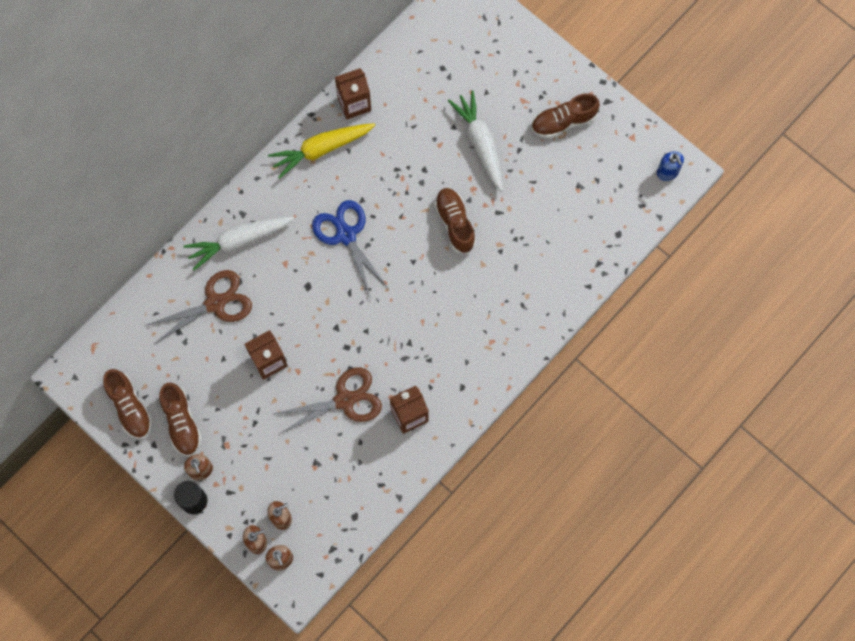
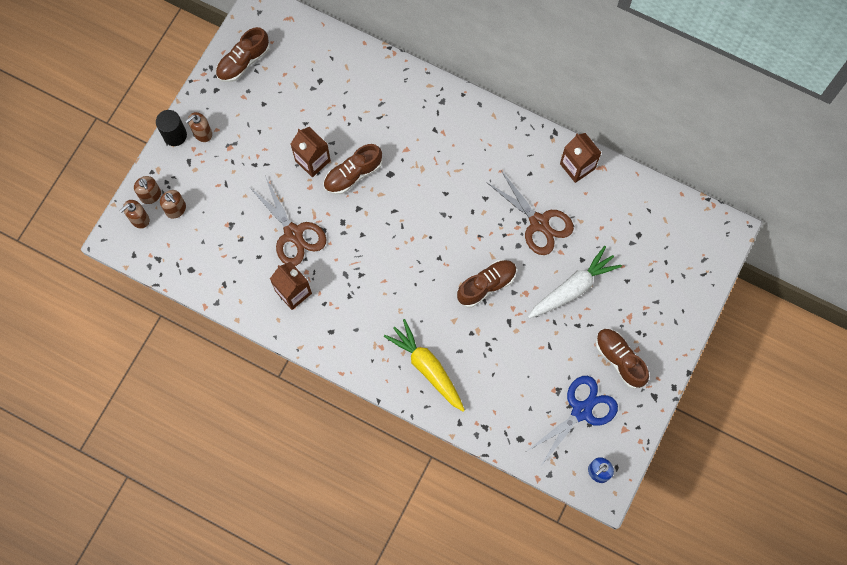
camera: 75 degrees right, 0 degrees up
(181, 423) = (240, 106): brown shoe -> brown shoe (353, 174)
(215, 303) = (353, 103): brown scissors -> brown scissors (539, 223)
(238, 241) = (415, 105): white carrot -> none
(321, 150) = (523, 150): yellow carrot -> yellow carrot (427, 367)
(346, 235) = (447, 193): blue scissors -> blue scissors (581, 411)

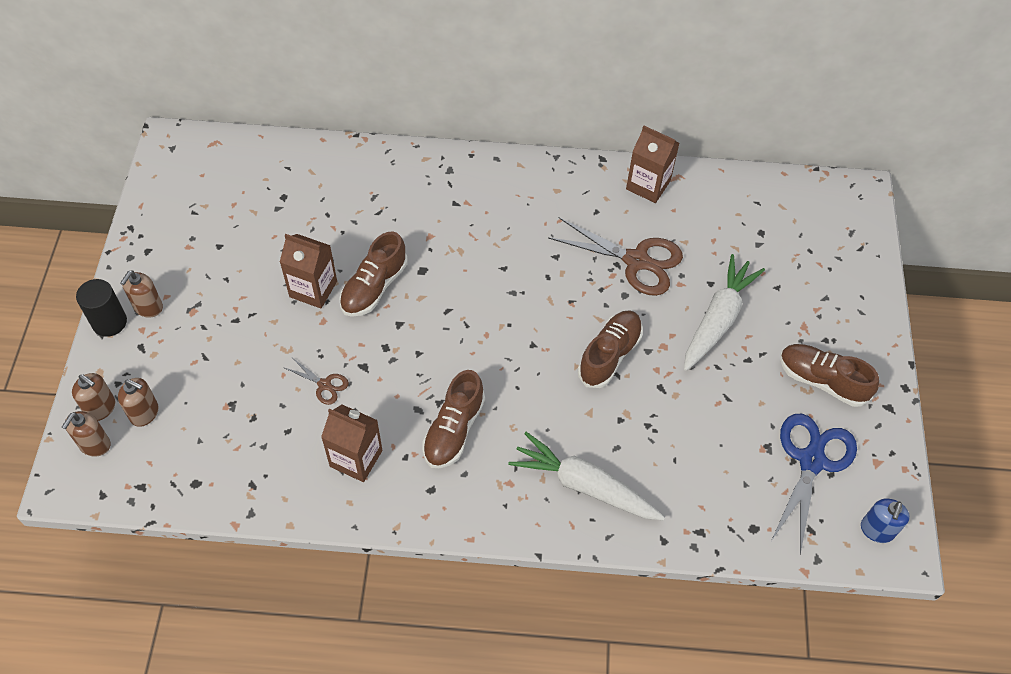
camera: 25 degrees left, 15 degrees down
(243, 62) = (173, 208): brown shoe -> brown shoe (454, 430)
(293, 234) = (324, 385): brown scissors -> brown scissors, size x0.48
(427, 367) = (584, 485): yellow carrot -> white carrot

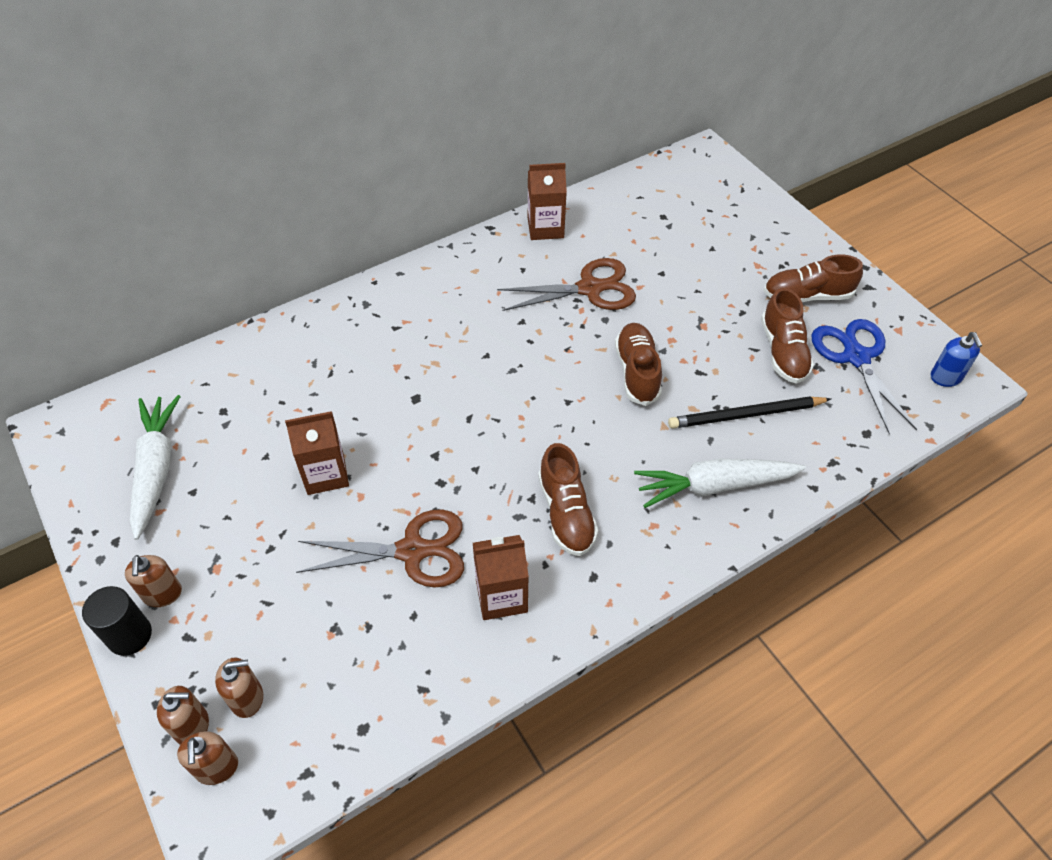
camera: 35 degrees left, 5 degrees down
(324, 385) = (412, 551): brown scissors -> brown scissors, size x2.10
(374, 287) = (383, 438): brown shoe -> brown shoe (783, 352)
(665, 447) = (746, 415): none -> black pencil
(718, 319) = (692, 295): white carrot -> white carrot (156, 468)

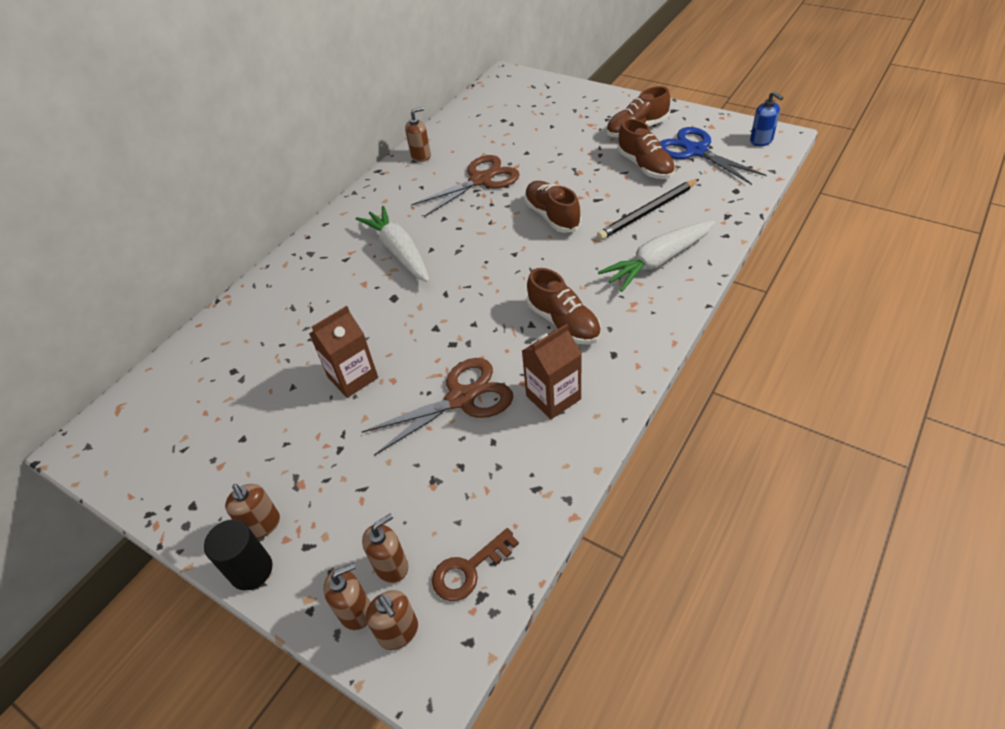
camera: 20 degrees left, 5 degrees down
(156, 468) = (197, 436): white carrot -> white carrot (399, 252)
(312, 740) = (469, 569): none -> brown key
(545, 228) = (421, 156): brown carton -> brown soap dispenser

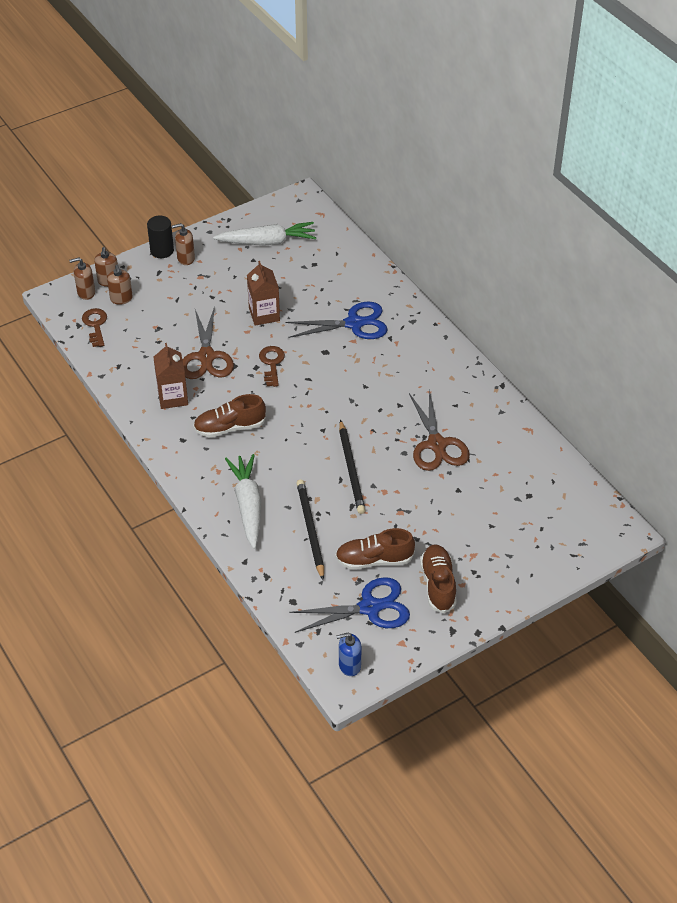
camera: 110 degrees right, 0 degrees up
(334, 293) = (354, 323): none -> blue scissors
(399, 252) = (376, 368): white carrot -> white carrot (267, 242)
(421, 156) = (505, 418): brown soap dispenser -> none
(438, 332) = (272, 364): none -> brown key
(552, 216) = (351, 469): brown shoe -> black pencil

